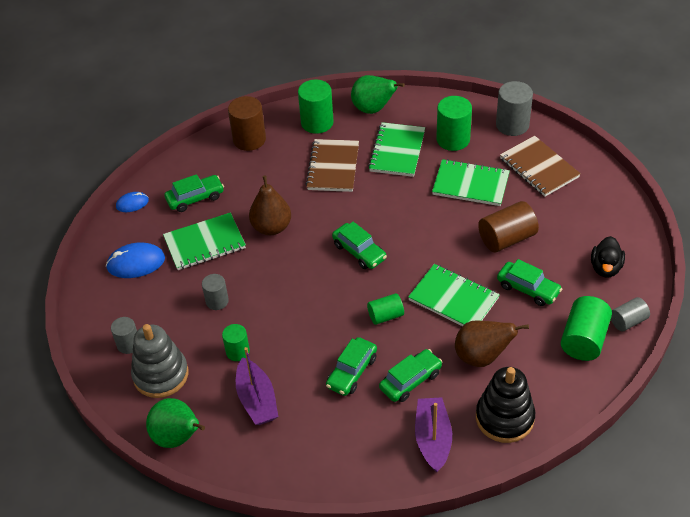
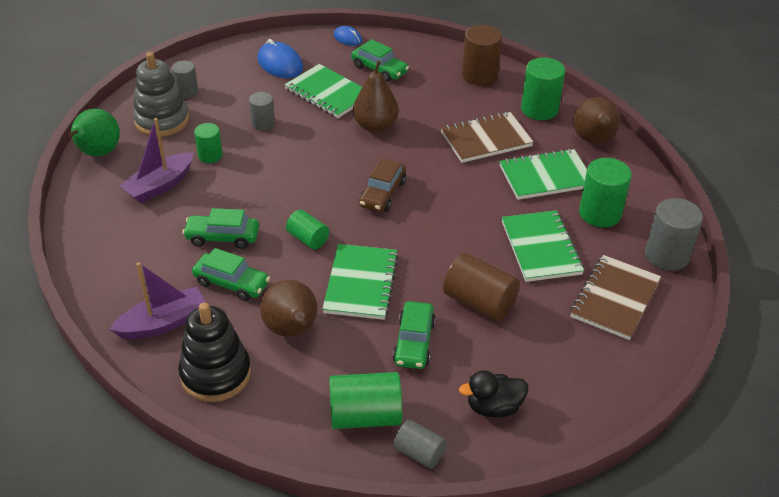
camera: 60 degrees right, 5 degrees down
(359, 252) = (382, 193): green car -> brown car
(373, 109) = (593, 140): green pear -> brown pear

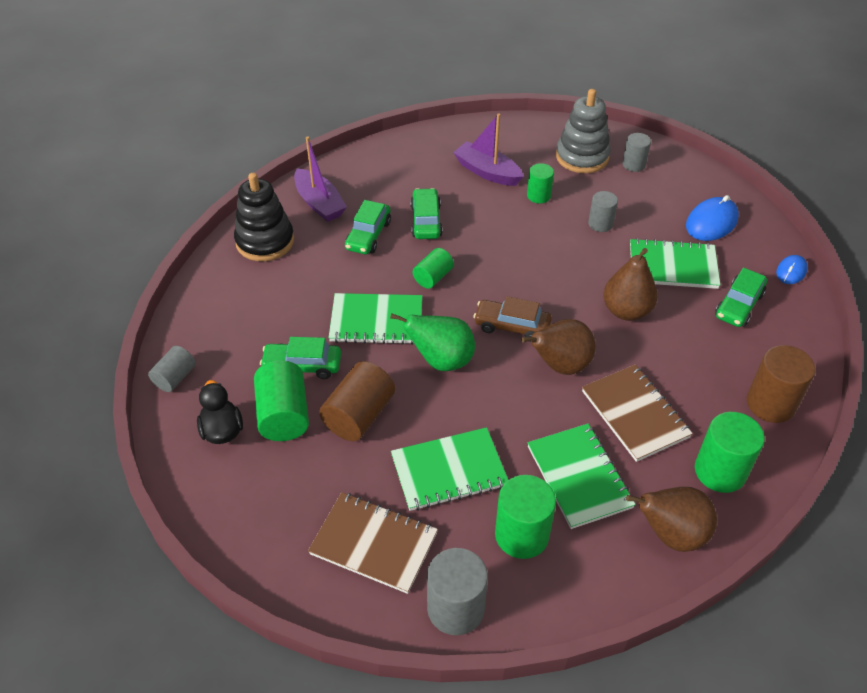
camera: 85 degrees right, 5 degrees up
(98, 153) = (522, 129): green pear -> green pear (441, 360)
(292, 330) = (314, 280): brown pear -> brown pear (560, 365)
(328, 93) = (672, 266): green notebook -> green notebook turned 60 degrees clockwise
(365, 415) = (217, 338): green cylinder -> green cylinder (284, 415)

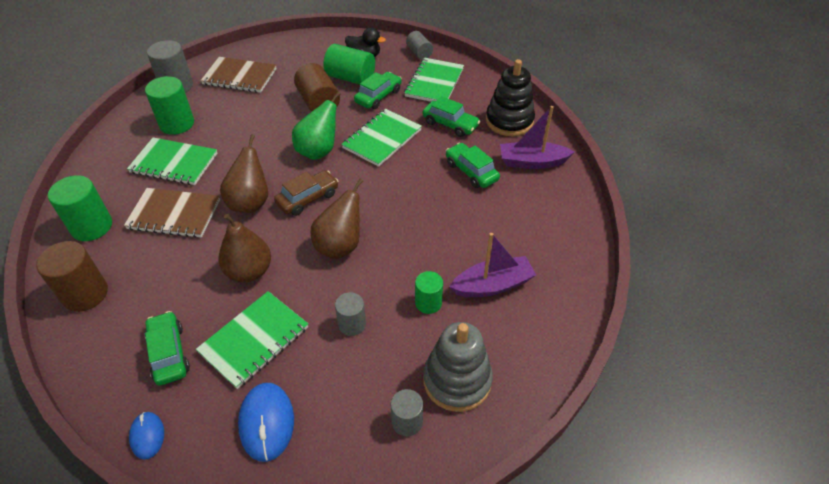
camera: 125 degrees right, 0 degrees up
(373, 544) = (240, 77): brown notebook -> brown notebook turned 45 degrees clockwise
(426, 221) = (460, 210): green car -> green car (450, 124)
(433, 277) = (394, 183): green cylinder -> none
(449, 471) = (244, 117): green notebook -> green notebook (434, 83)
(671, 534) = (97, 178): brown pear -> brown pear (340, 246)

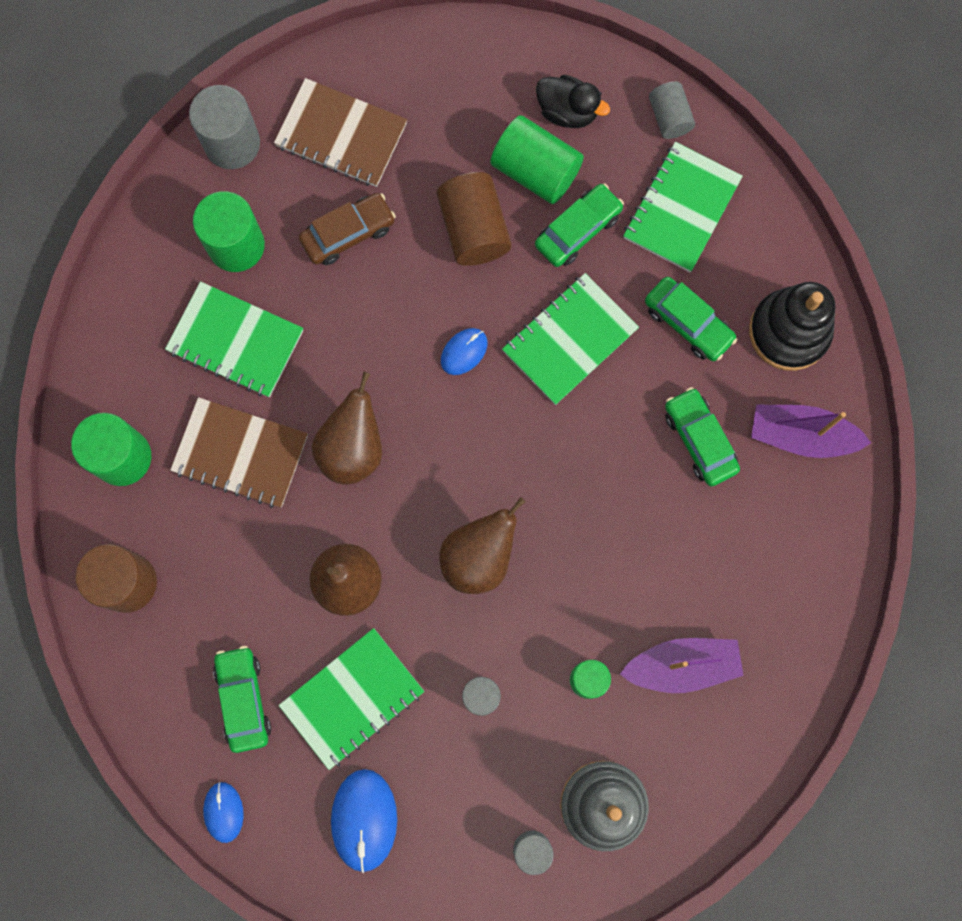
camera: 10 degrees right, 30 degrees up
(308, 198) = (439, 455): brown car -> brown car (348, 233)
(318, 151) = (464, 352): green pear -> blue mouse

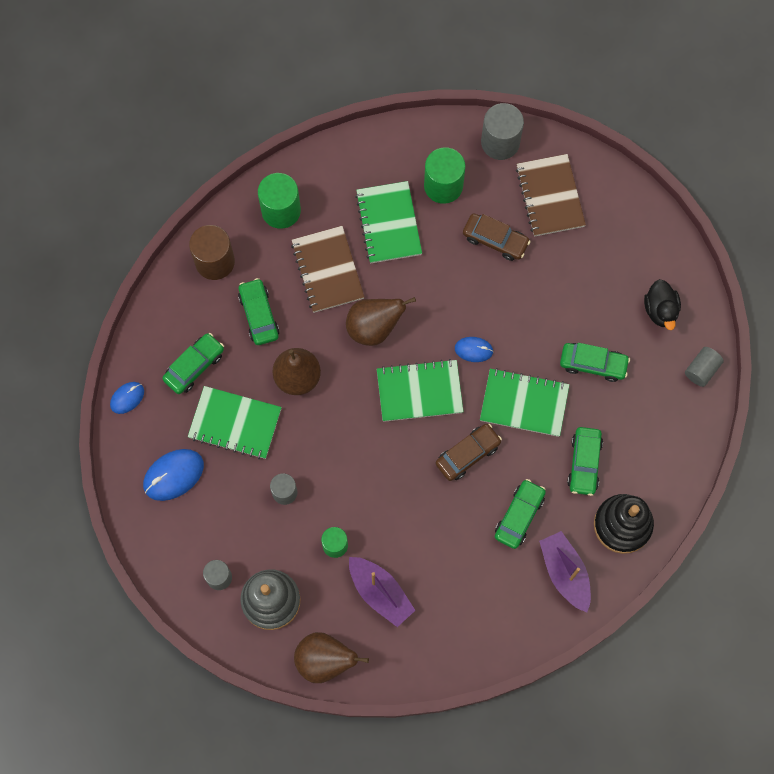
camera: 55 degrees right, 5 degrees down
(236, 575) = (259, 315): none -> green car
(474, 229) = (550, 306): brown cylinder -> none
(479, 557) = (362, 438): brown pear -> brown pear (324, 660)
(535, 171) = (610, 316): green cylinder -> none
(585, 447) = (468, 454): none -> brown car
(681, 209) = (651, 414): green notebook -> green notebook (419, 391)

